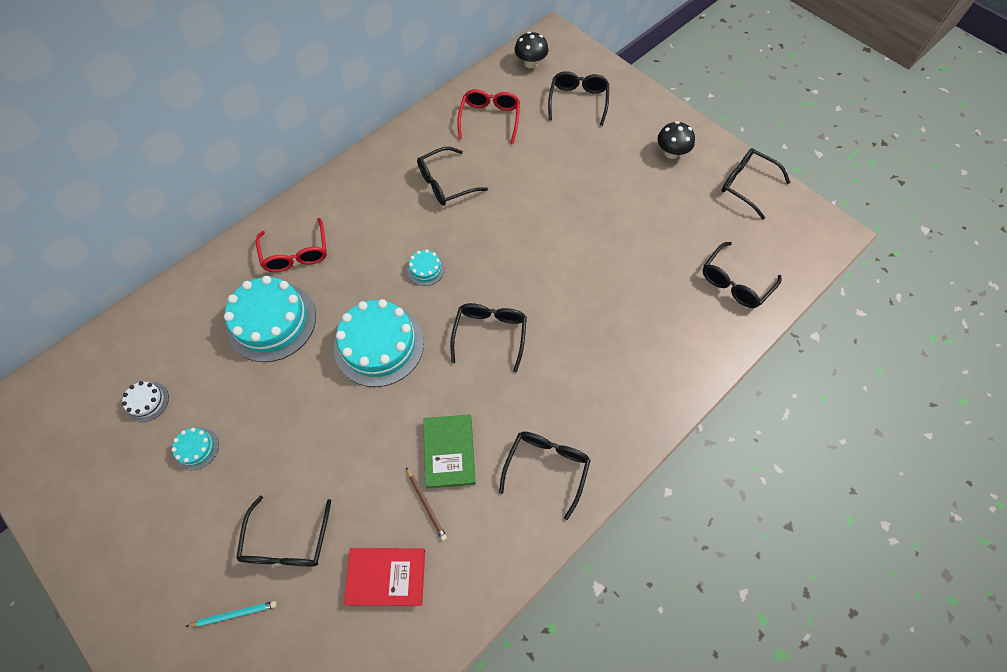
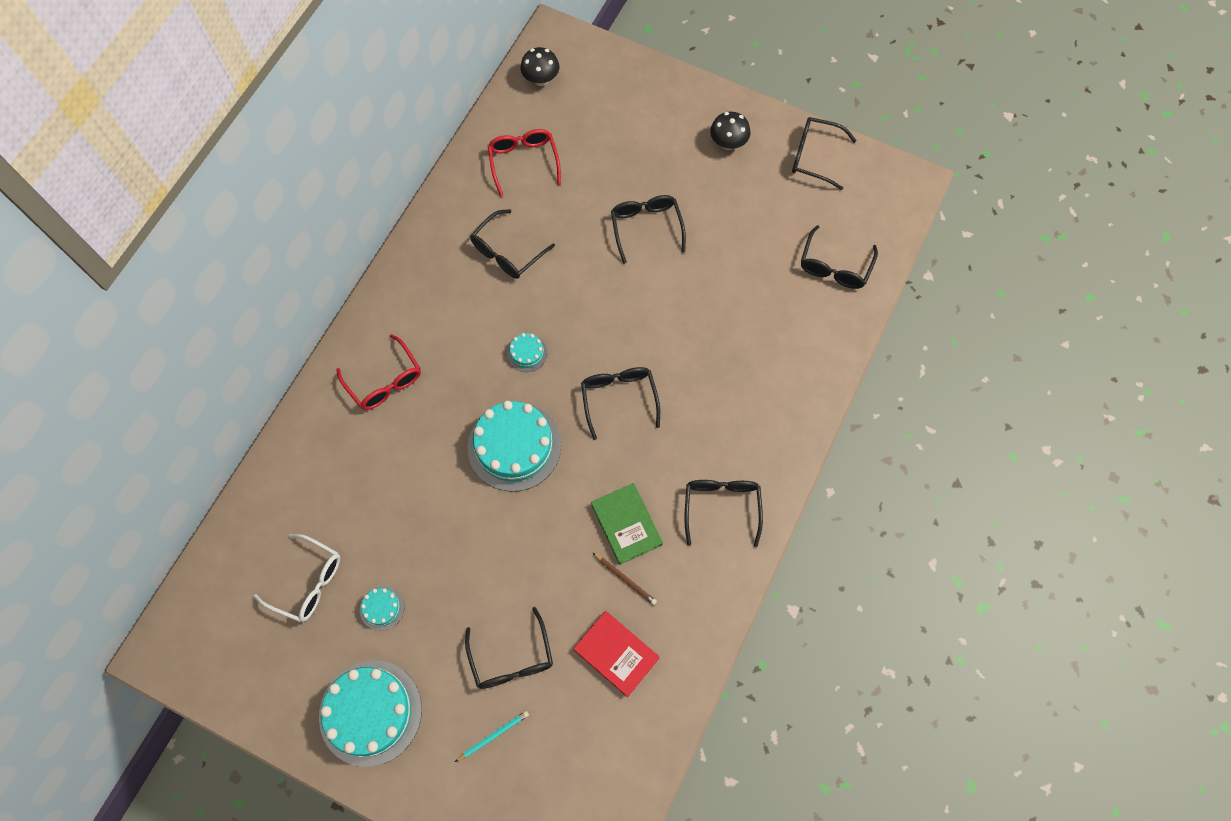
camera: 20 degrees left, 5 degrees up
(147, 402) = (308, 582): white cake -> white glasses
(271, 321) = (394, 460): turquoise cake -> turquoise cake (370, 712)
(386, 577) = (616, 654): red book -> red book turned 60 degrees clockwise
(578, 101) = (610, 111): black glasses -> black glasses (646, 227)

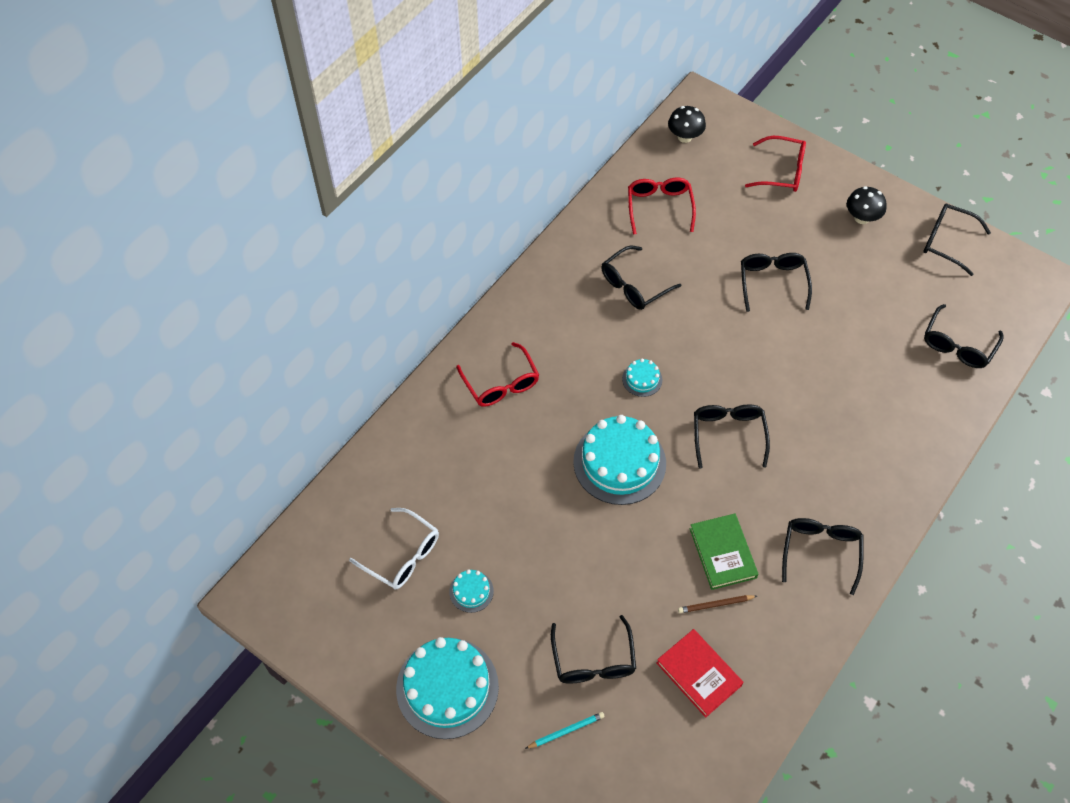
camera: 10 degrees right, 10 degrees down
(625, 579) = (715, 604): brown pencil -> brown pencil turned 120 degrees clockwise
(644, 104) = (782, 171): none -> red glasses

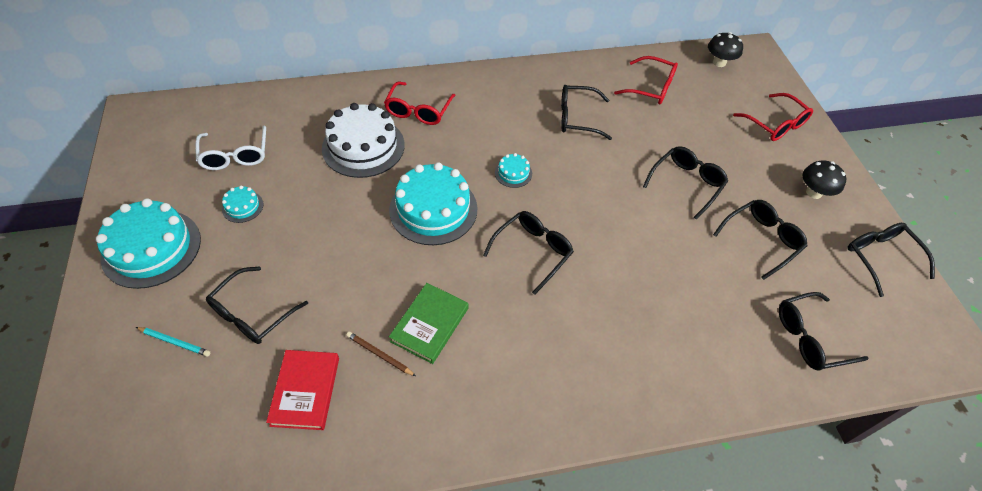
camera: 40 degrees right, 5 degrees down
(498, 456) = (363, 146): none -> white cake
(659, 207) = (651, 88): red glasses -> red glasses turned 75 degrees clockwise
(820, 551) = (506, 390): black glasses -> black glasses (761, 240)

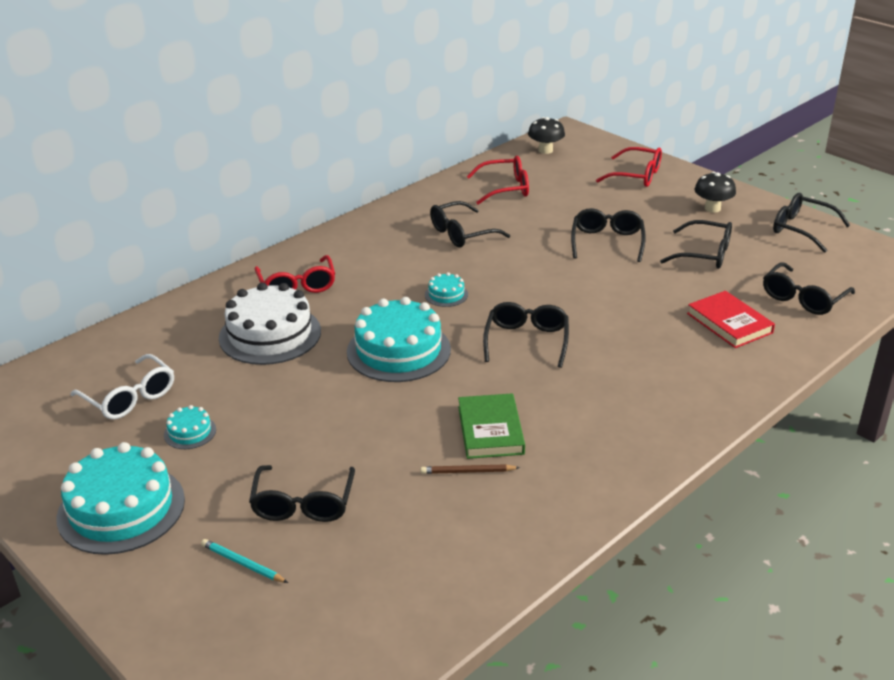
camera: 30 degrees left, 20 degrees down
(174, 342) = (243, 563): turquoise pencil -> turquoise pencil turned 135 degrees counterclockwise
(305, 391) = (426, 530): red book -> red book (729, 323)
(761, 240) = (705, 254): black glasses -> black glasses turned 90 degrees clockwise

